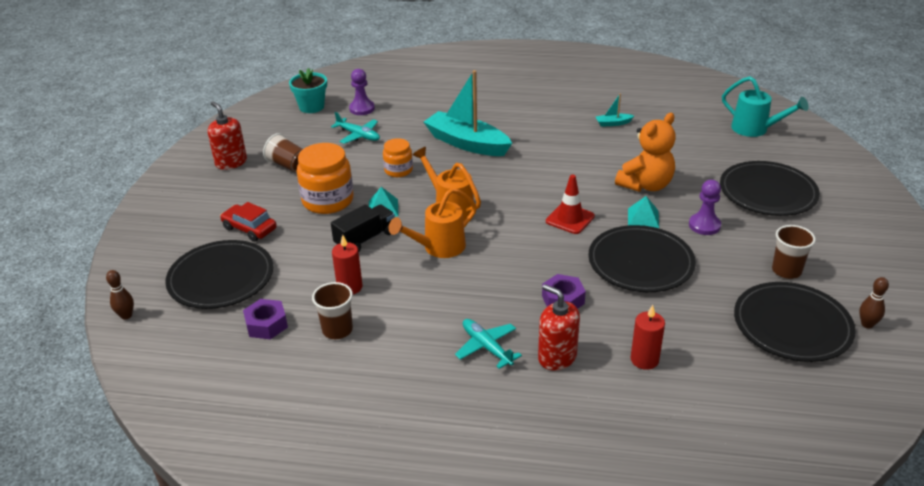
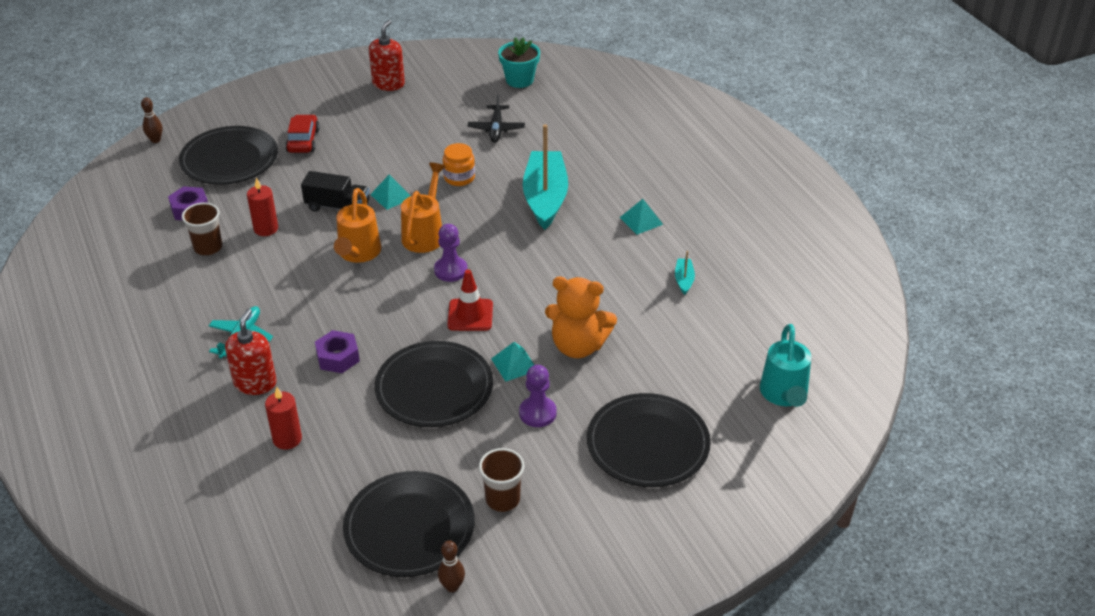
camera: 55 degrees right, 5 degrees up
(288, 165) = (411, 114): brown cup -> none
(328, 201) = (376, 161): orange jar -> none
(358, 135) = (496, 129): turquoise plane -> black plane
(362, 109) = (545, 109): purple pawn -> purple pawn (450, 270)
(439, 247) = (358, 253): orange watering can -> orange watering can turned 105 degrees counterclockwise
(534, 117) = (641, 221): none -> turquoise pyramid
(613, 123) = (684, 280): turquoise boat -> turquoise boat turned 45 degrees clockwise

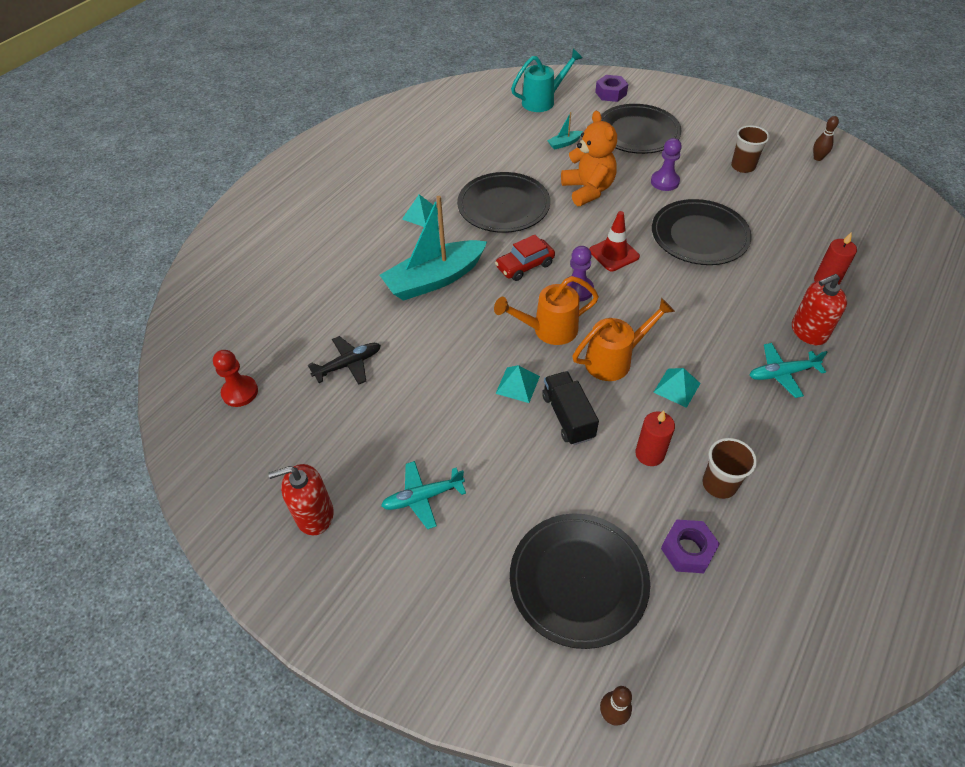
camera: 120 degrees left, 10 degrees up
(303, 141) = (487, 526): red car -> red car (525, 266)
(338, 357) = (732, 300): purple nut -> purple nut (610, 93)
(352, 125) = (423, 497): none -> turquoise plane
(409, 527) = (808, 191): black plate -> black plate (503, 206)
(459, 178) = (450, 350): orange jar -> none
(514, 364) = (636, 210): turquoise pyramid -> turquoise pyramid (676, 387)
(519, 80) = (240, 392): turquoise flower pot -> red pawn
(684, 280) = (473, 170): turquoise boat -> turquoise boat (564, 143)

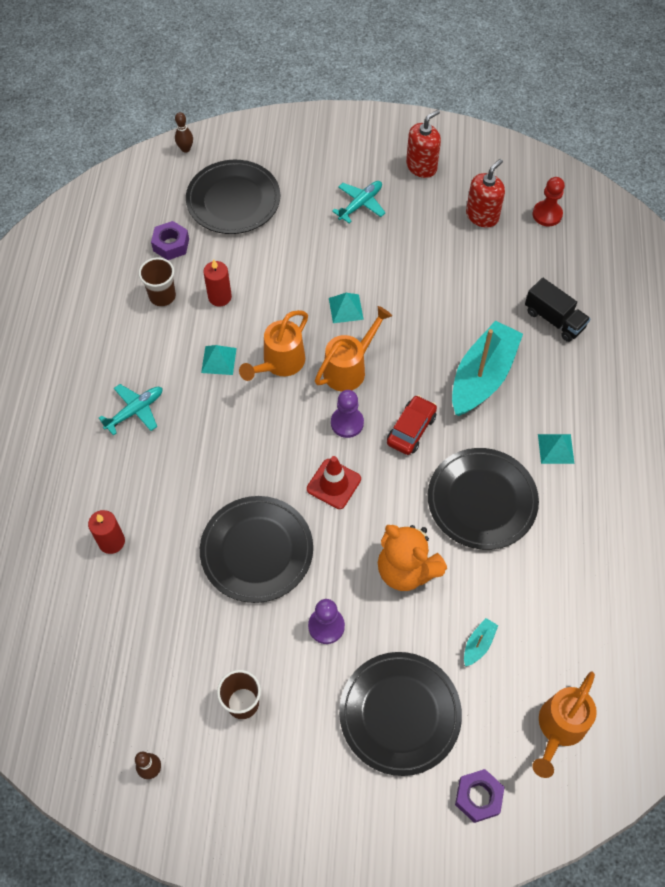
camera: 150 degrees right, 10 degrees up
(348, 364) = (488, 268): black plane -> none
(542, 101) = (559, 728): turquoise watering can -> orange watering can
(568, 417) = (293, 299): black truck -> black truck (554, 319)
(808, 331) = (119, 468): red soap dispenser -> red soap dispenser (482, 216)

